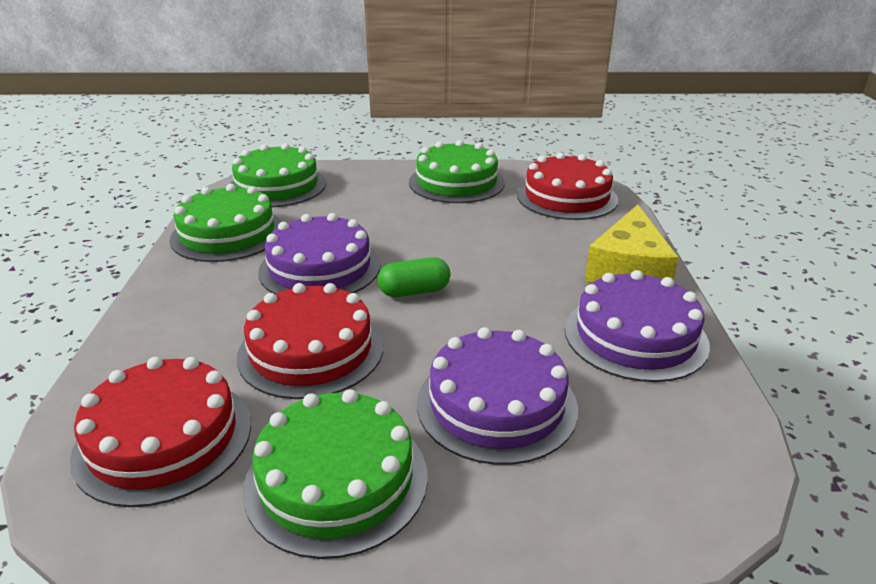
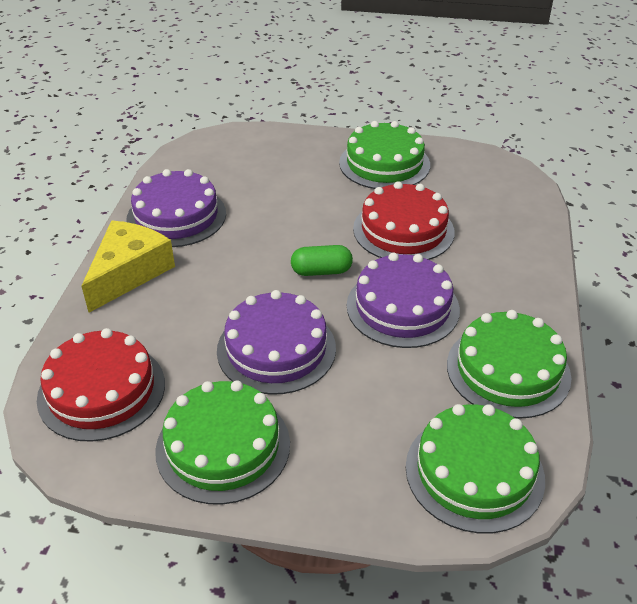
camera: 170 degrees left, 10 degrees up
(164, 438) = (480, 189): red cake -> none
(496, 404) = (291, 186): purple cake -> purple cake (276, 349)

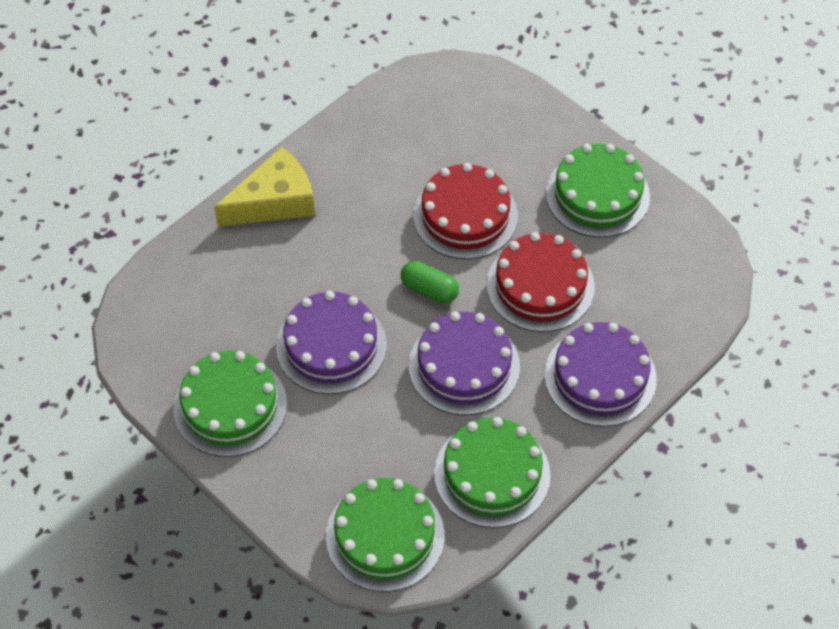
camera: 35 degrees right, 15 degrees up
(101, 391) = (181, 307): red cake -> red cake (465, 215)
(176, 216) = (356, 157): purple cake -> purple cake (600, 377)

